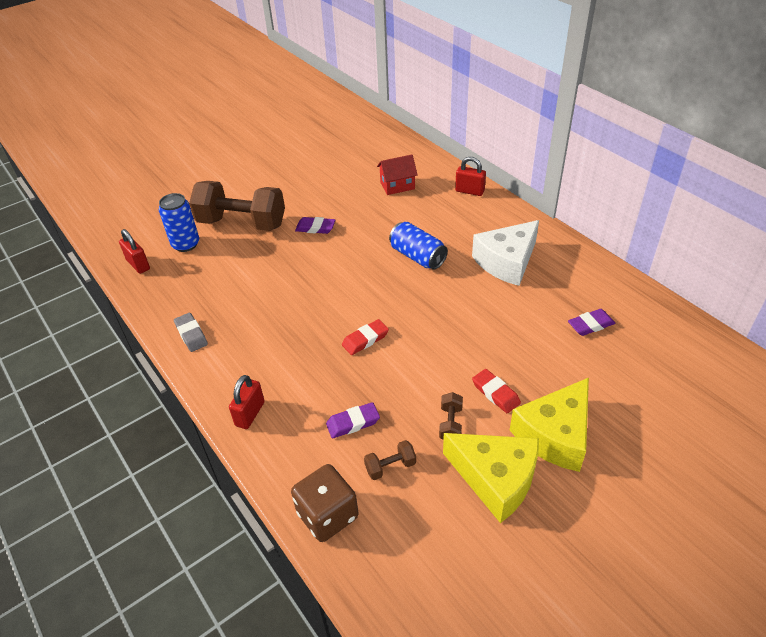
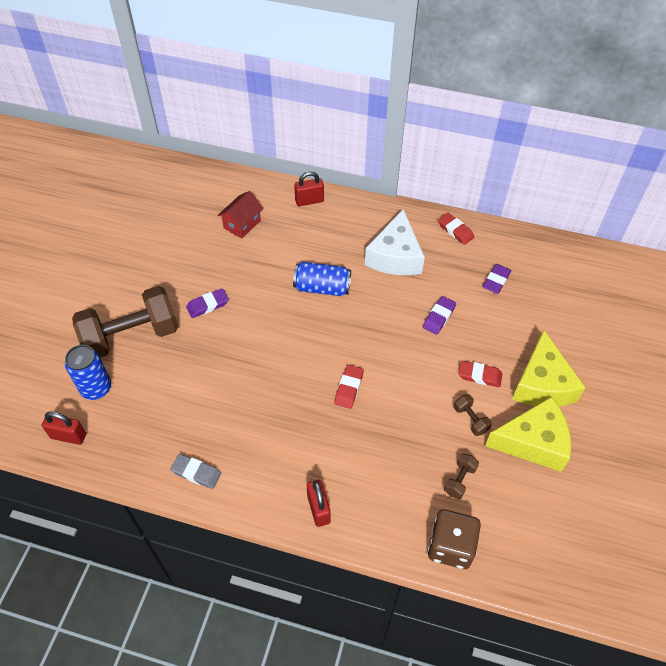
camera: 40 degrees left, 10 degrees up
(353, 423) = (403, 464): purple eraser -> purple eraser (439, 317)
(587, 267) = (455, 230): none -> red eraser

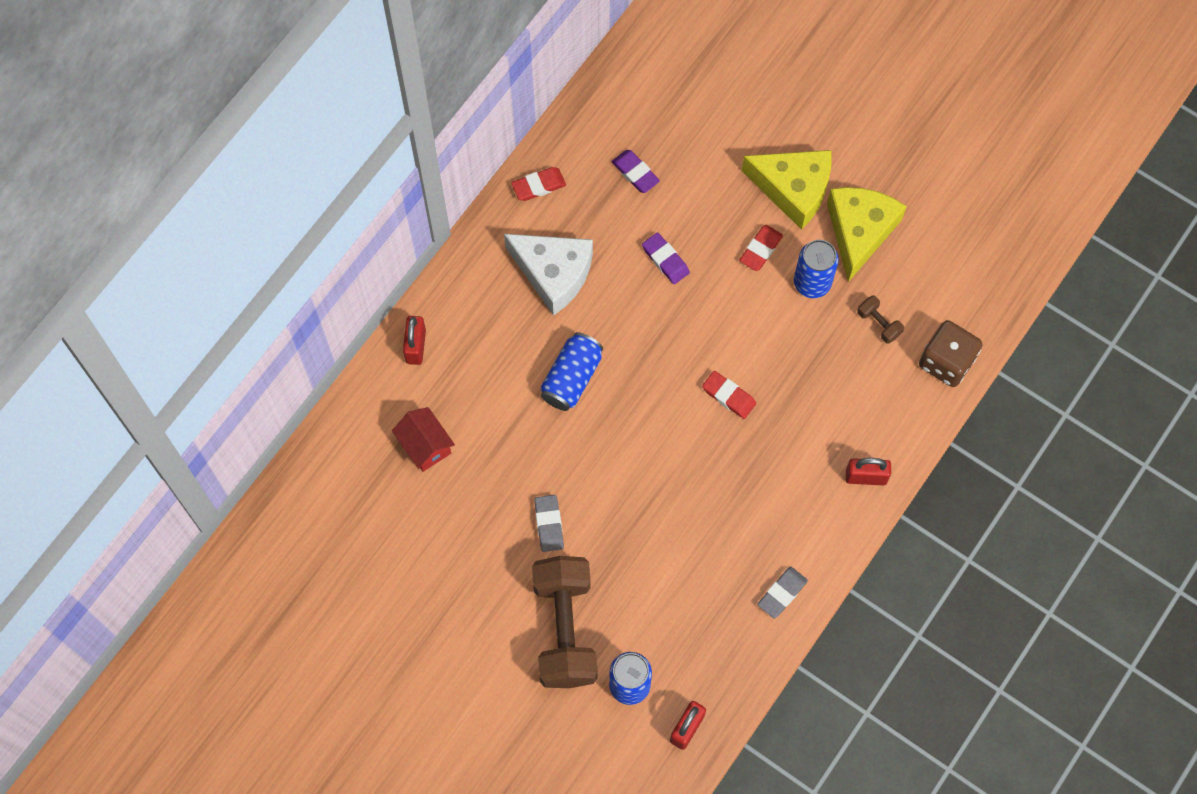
camera: 70 degrees left, 15 degrees up
(207, 305) = (549, 524): purple eraser -> grey eraser
(470, 419) = (812, 283): brown dumbbell -> blue can

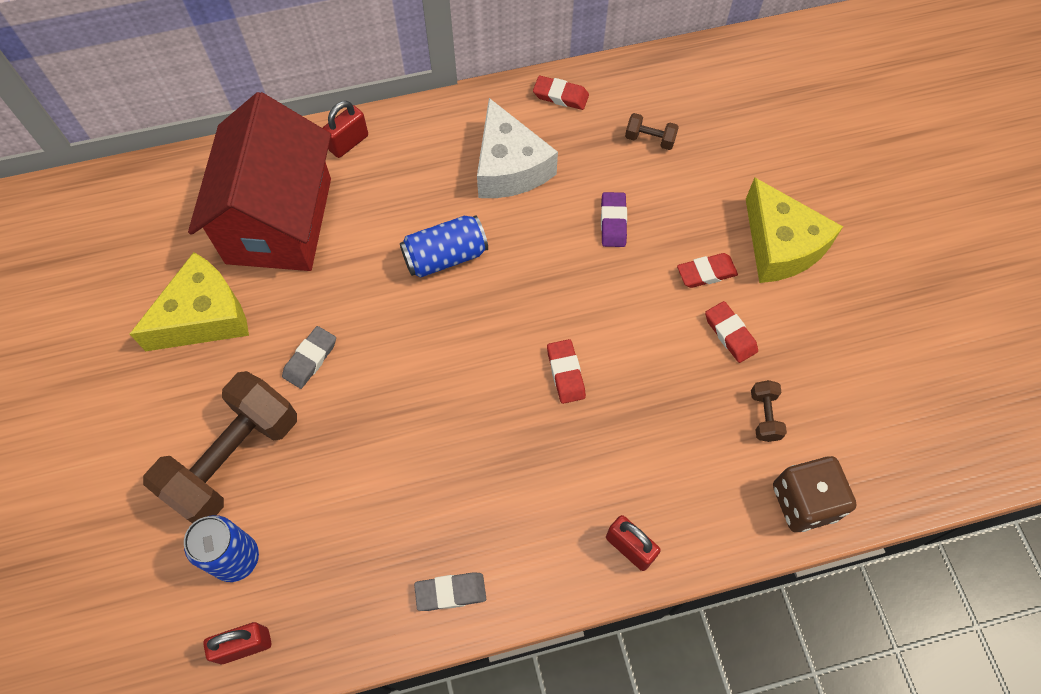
camera: 40 degrees right, 5 degrees down
(425, 445) = (279, 220): red house -> red house, size x2.38
(635, 173) = (650, 139): purple eraser -> brown dumbbell
(812, 283) = (730, 334): blue can -> red eraser
(859, 231) = (814, 322): yellow cheese -> yellow cheese (204, 316)

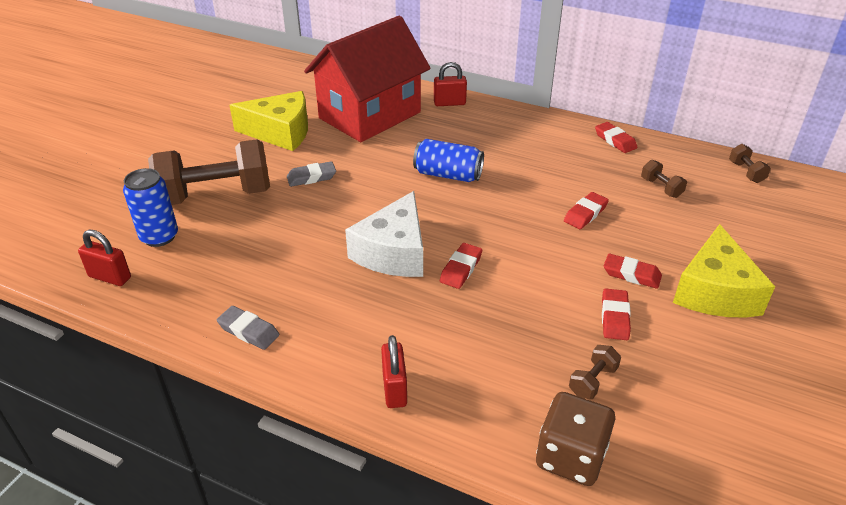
camera: 40 degrees right, 25 degrees down
(509, 167) = (540, 156): white cheese -> white cheese (393, 252)
(613, 222) = (585, 214): purple eraser -> red eraser
(703, 67) = (746, 172): none -> brown dumbbell

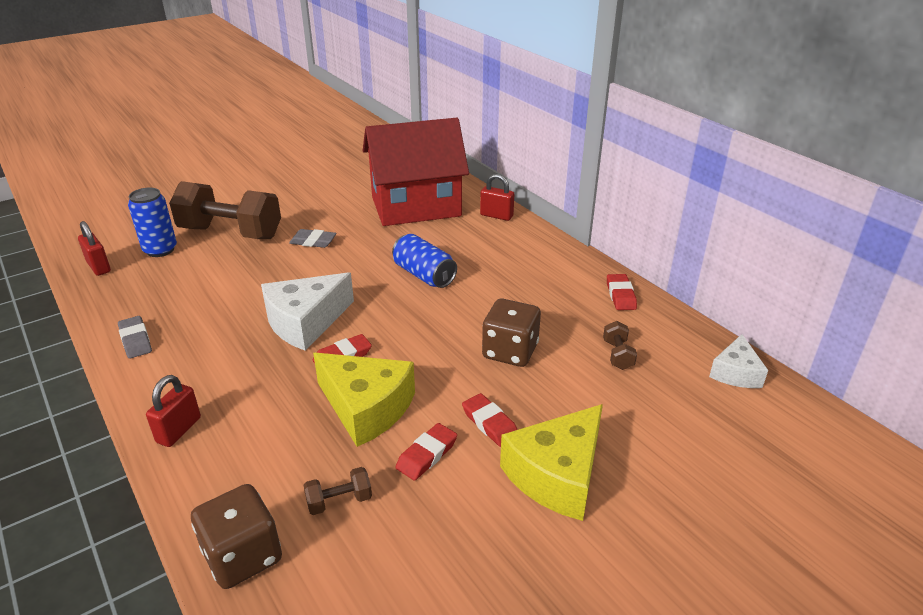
camera: 30 degrees right, 5 degrees down
(281, 132) = (331, 200): yellow cheese -> yellow cheese (366, 408)
(585, 214) = (510, 351): red eraser -> brown dice
(746, 172) = (736, 373): brown dumbbell -> white cheese

